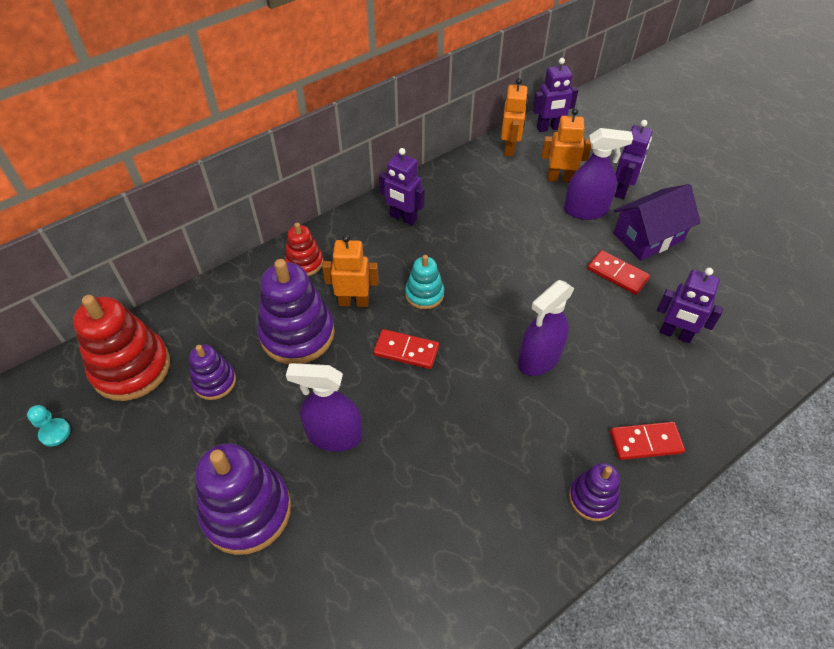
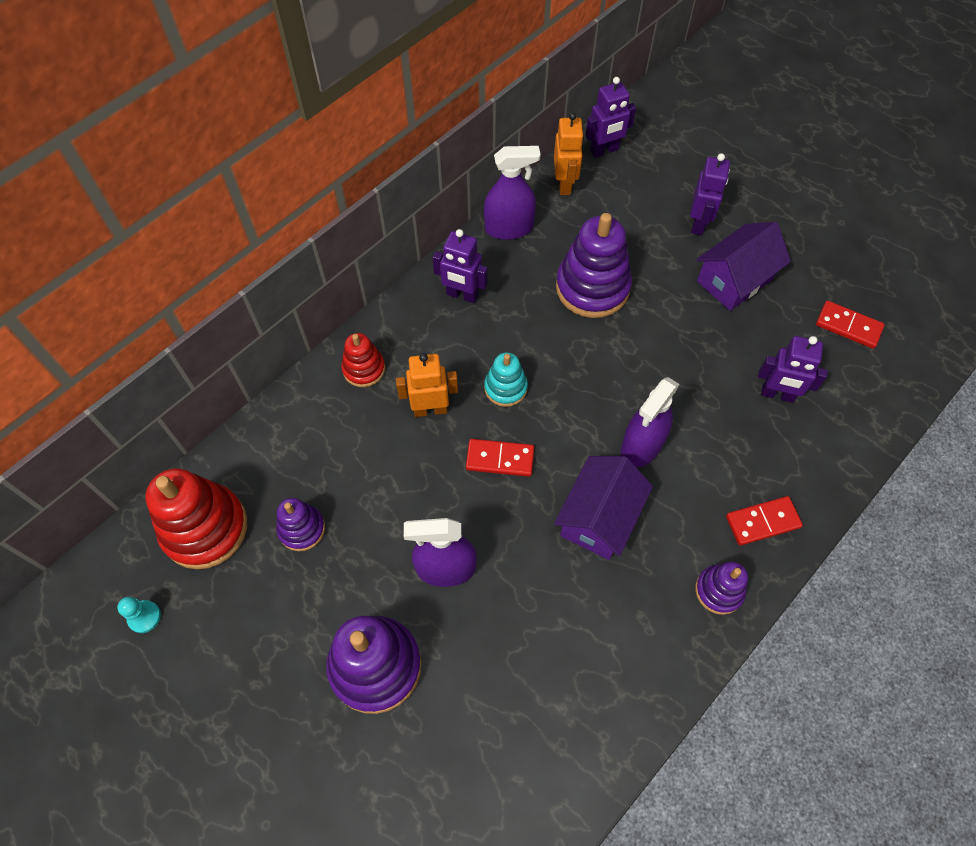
camera: 10 degrees left, 10 degrees up
(297, 334) = (378, 458): purple stacking toy -> purple stacking toy (592, 288)
(487, 414) = (599, 517): none -> purple house
(559, 178) = (627, 217): orange robot -> none
(585, 210) = (662, 255): purple spray bottle -> purple spray bottle (509, 228)
(617, 274) = (708, 331): red domino -> red domino (848, 326)

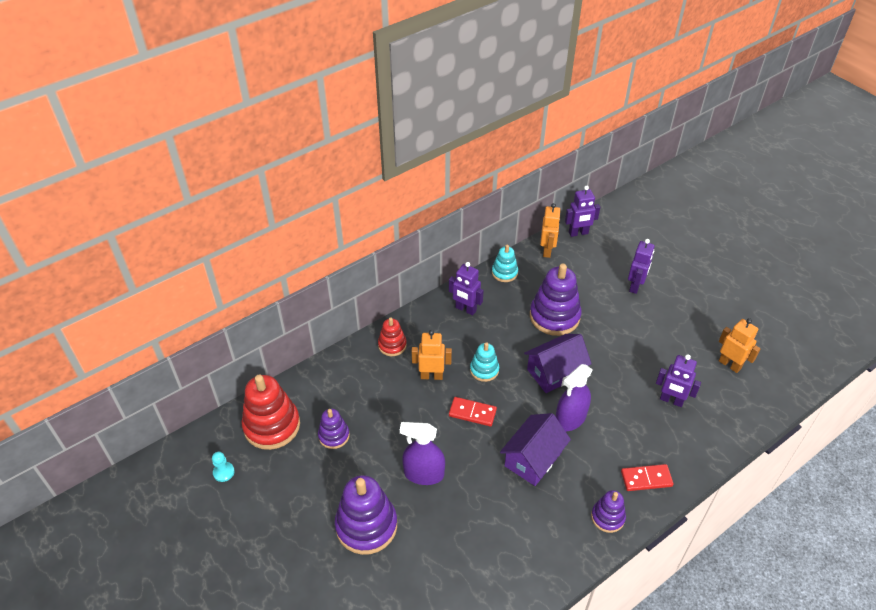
camera: 10 degrees right, 15 degrees down
(509, 228) = (504, 273): purple spray bottle -> turquoise stacking toy
(734, 280) = (654, 325): purple house -> purple house (555, 372)
(848, 326) = (729, 364): red domino -> orange robot

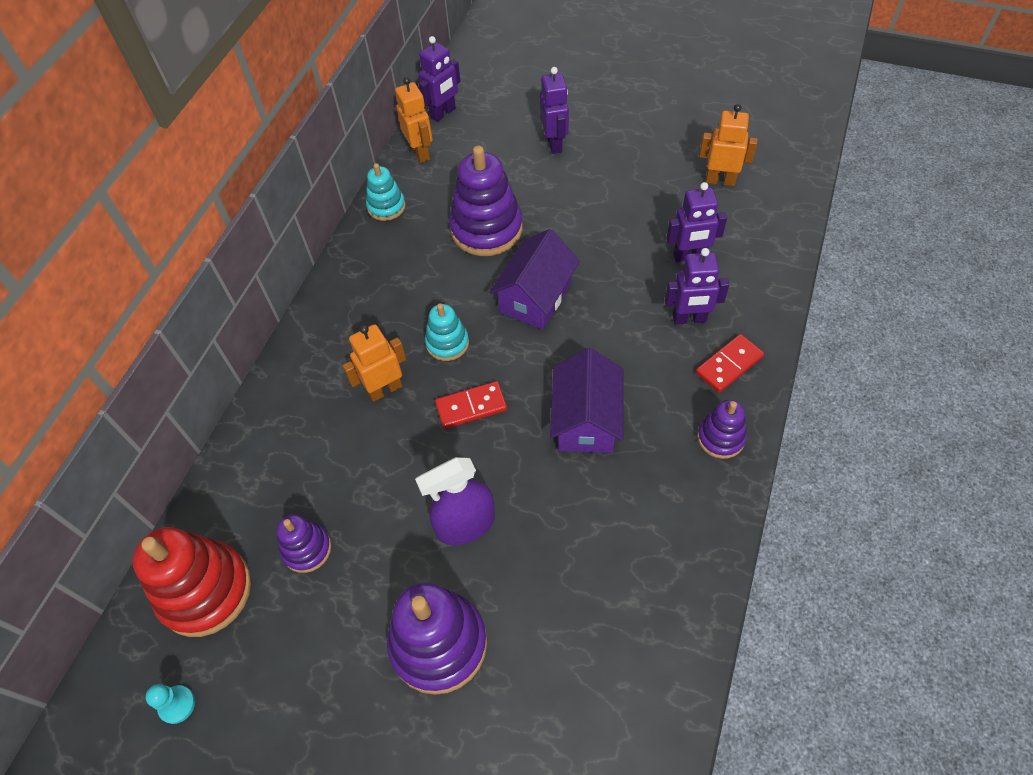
camera: 30 degrees left, 10 degrees up
(392, 345) = (303, 379): red stacking toy -> none
(465, 309) = (369, 279): purple robot -> purple robot (689, 319)
(570, 419) = (594, 344): purple spray bottle -> none

